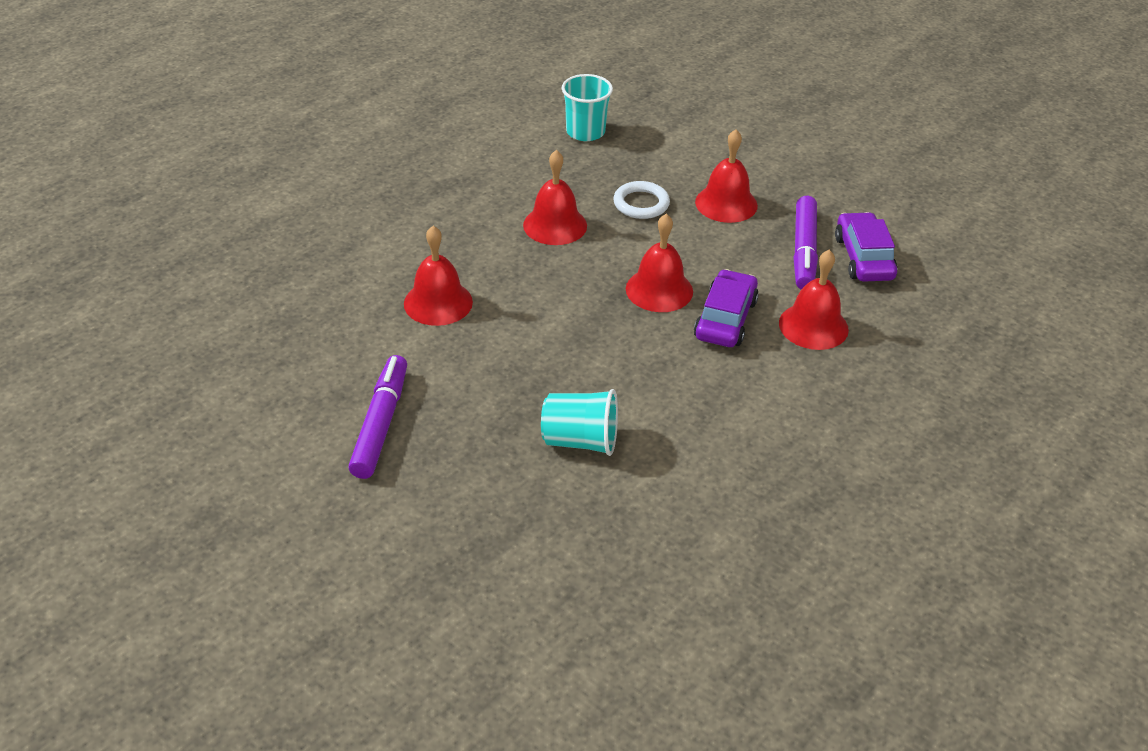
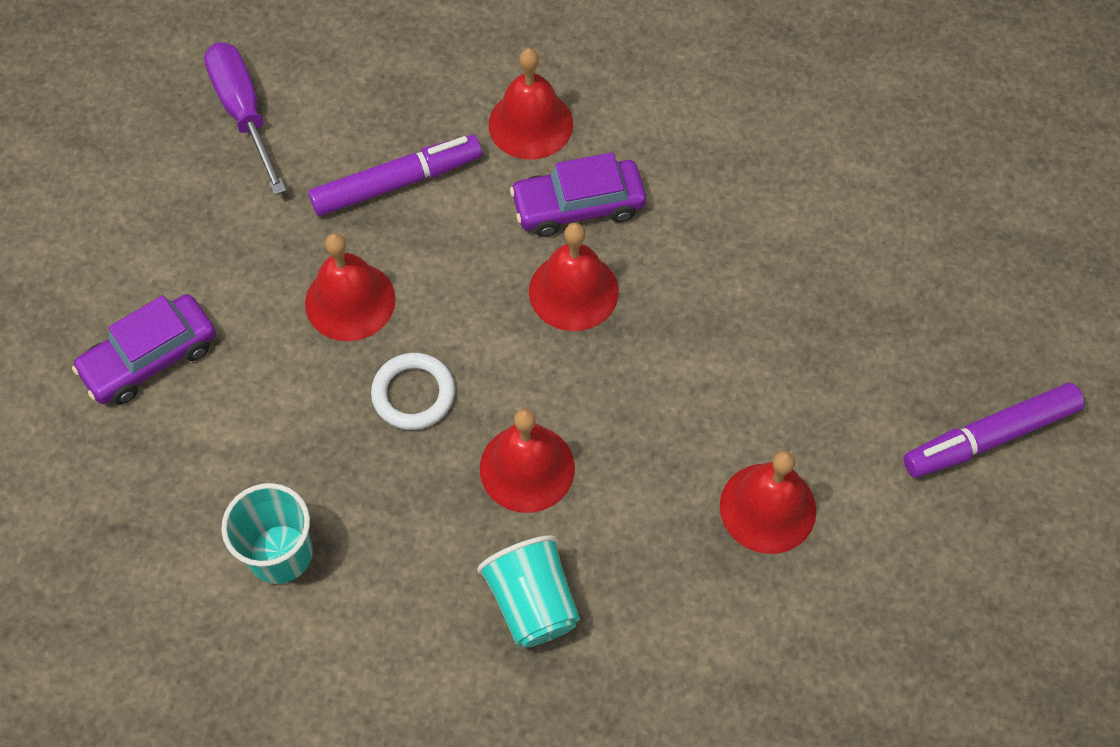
camera: 120 degrees left, 20 degrees up
(580, 441) = (861, 245): turquoise cup -> turquoise cup (532, 603)
(863, 258) = (371, 123): purple car -> purple car (150, 358)
(907, 211) = (244, 113): none -> purple screwdriver

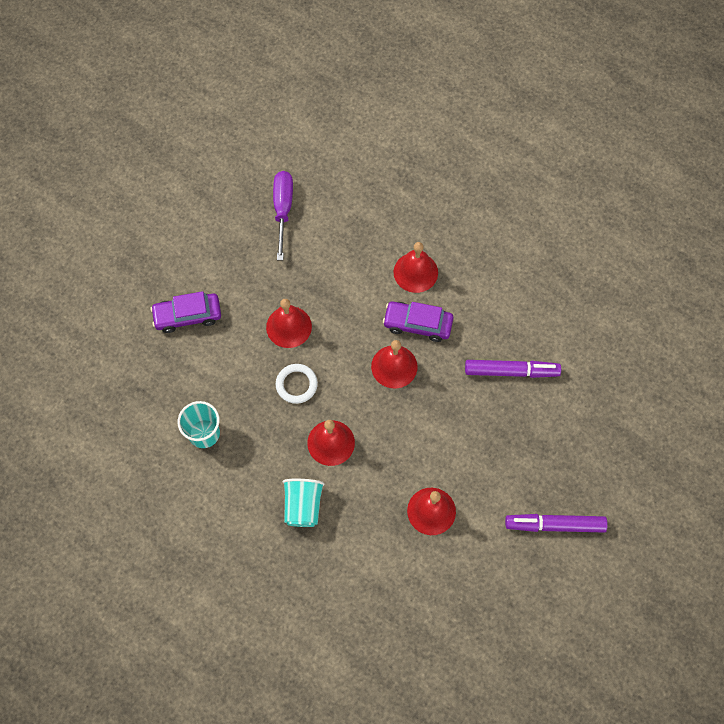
camera: 25 degrees right, 5 degrees up
(397, 183) = (337, 276): purple marker -> purple marker (511, 371)

